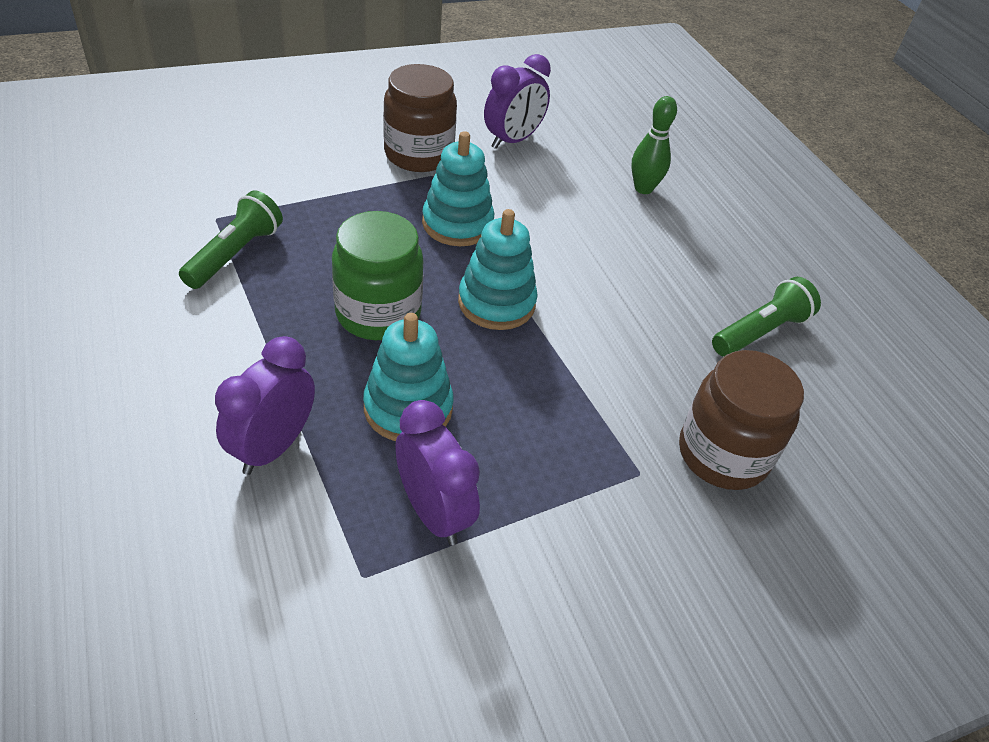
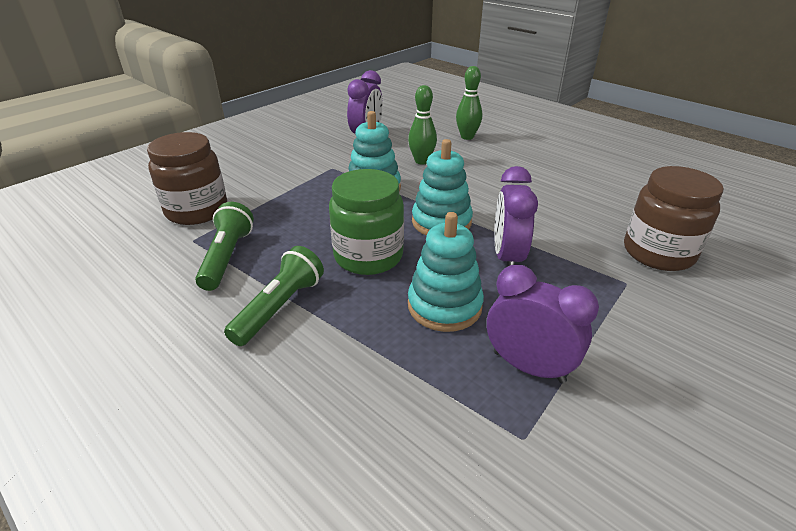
camera: 20 degrees left, 10 degrees down
(273, 447) = (369, 375): purple clock -> purple clock (507, 257)
(418, 155) = (313, 160): brown jar -> brown jar (197, 210)
(549, 205) = (421, 161): none -> green bowling pin
(760, 332) = (605, 183): green flashlight -> green flashlight (280, 307)

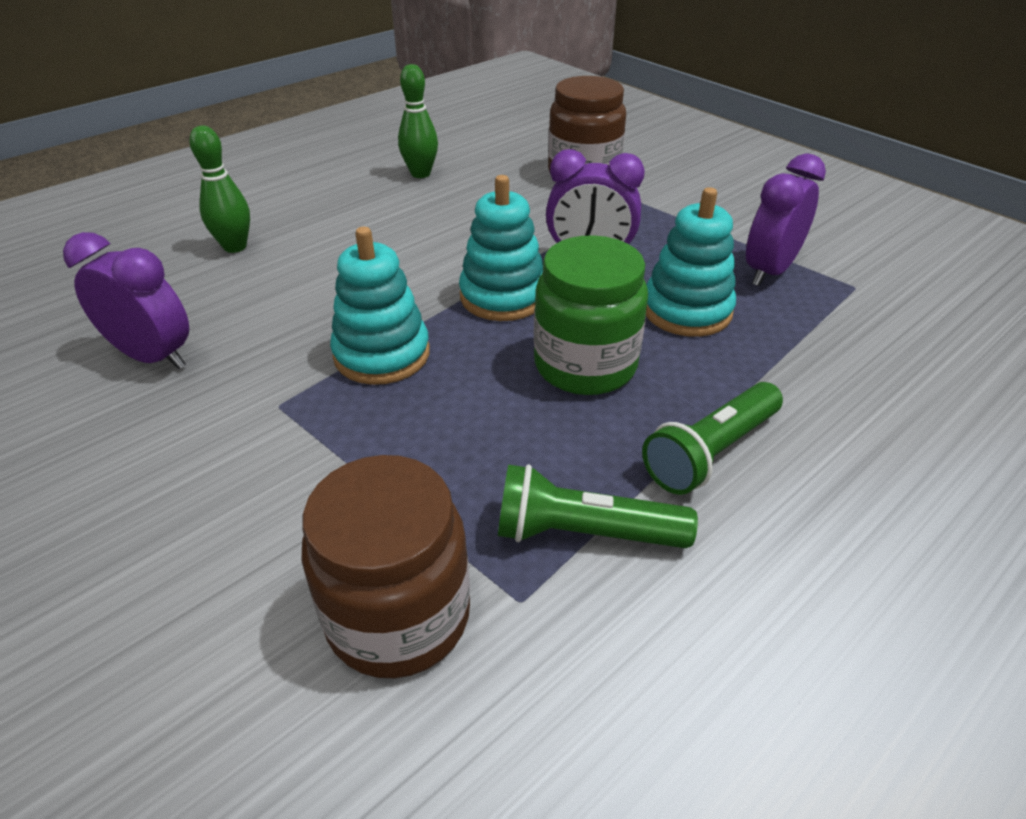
camera: 85 degrees left, 5 degrees up
(280, 307) = (710, 452): green flashlight -> green flashlight turned 75 degrees counterclockwise
(421, 161) = (303, 298): green bowling pin -> green bowling pin (420, 174)

